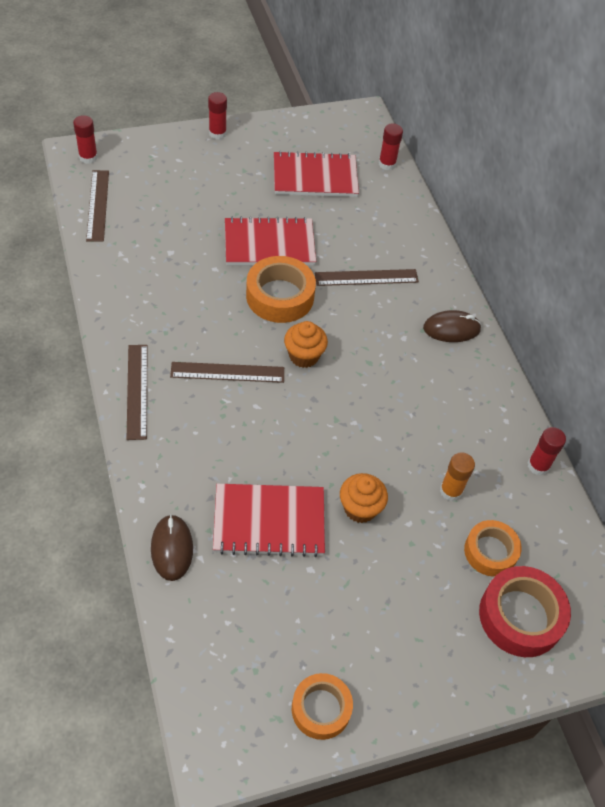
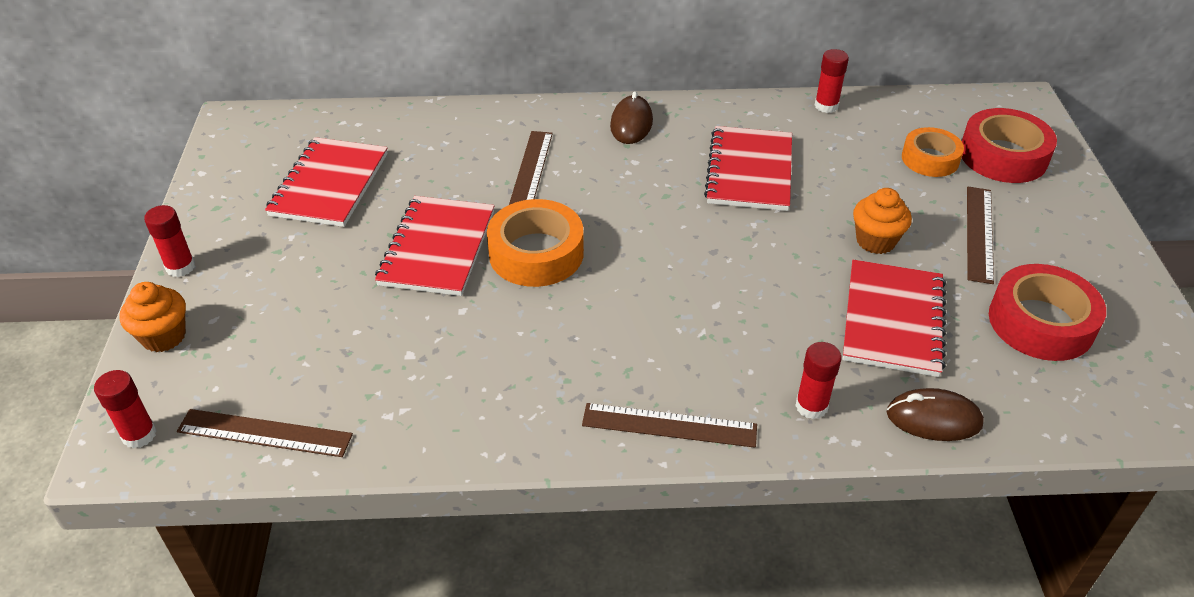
camera: 70 degrees left, 10 degrees down
(227, 372) = (655, 324): brown ruler -> brown ruler (979, 233)
(294, 632) = (1041, 322): none -> red tape
(304, 356) = (644, 248): orange cupcake -> orange cupcake (164, 336)
(321, 709) = (1130, 316): orange tape -> none
(387, 164) = (340, 119): red glue stick -> red glue stick (811, 406)
(420, 414) = (750, 171): none -> red notebook
(451, 491) = (854, 170): orange glue stick -> none

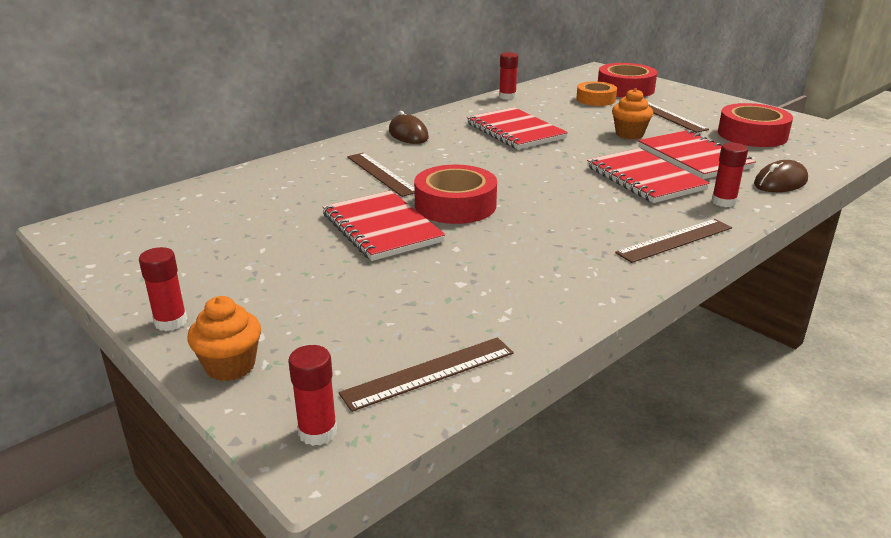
camera: 40 degrees left, 15 degrees down
(330, 184) = (232, 230): red notebook -> red notebook (645, 178)
(536, 253) = (455, 205): orange tape -> red tape

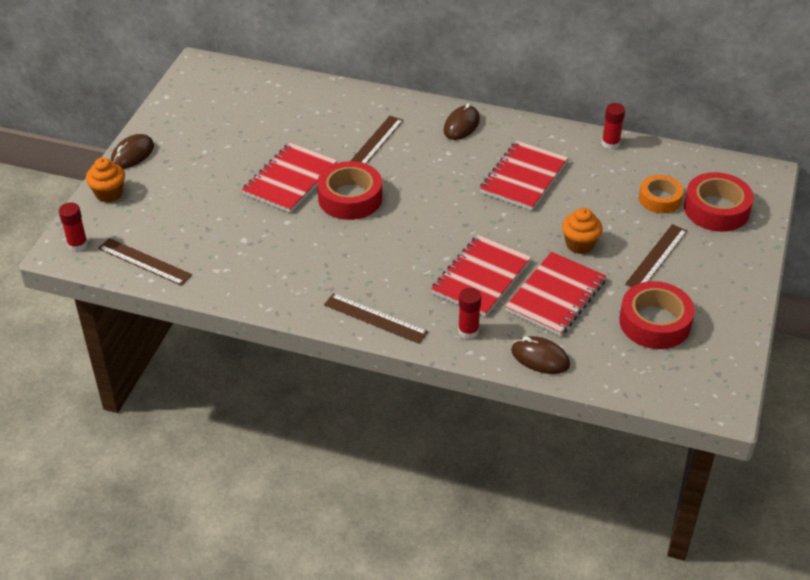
camera: 60 degrees right, 15 degrees up
(171, 322) = (132, 154): red glue stick -> brown mouse

